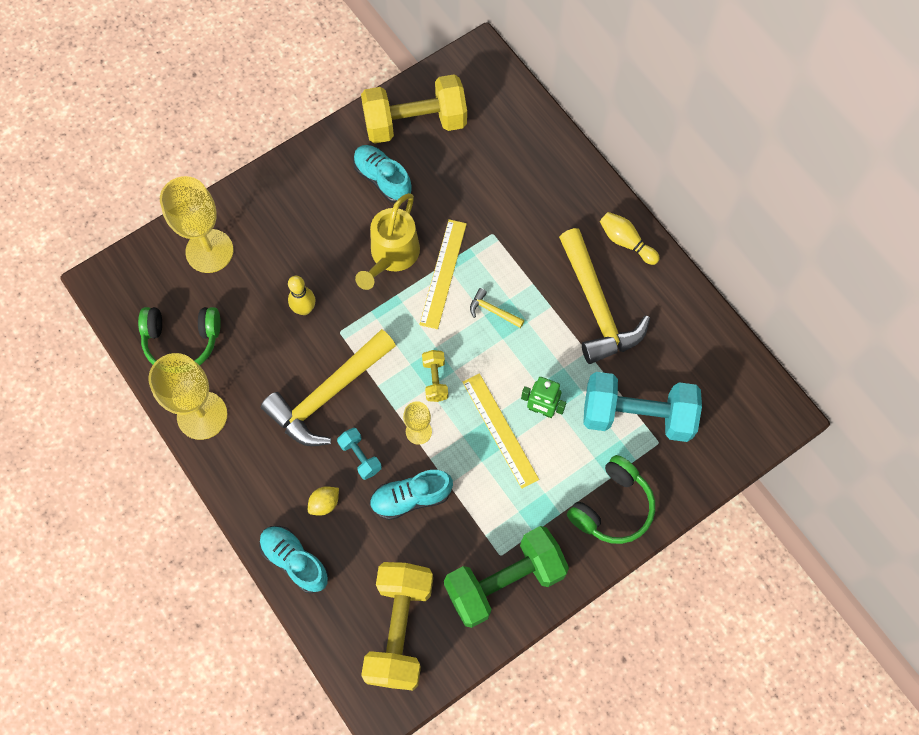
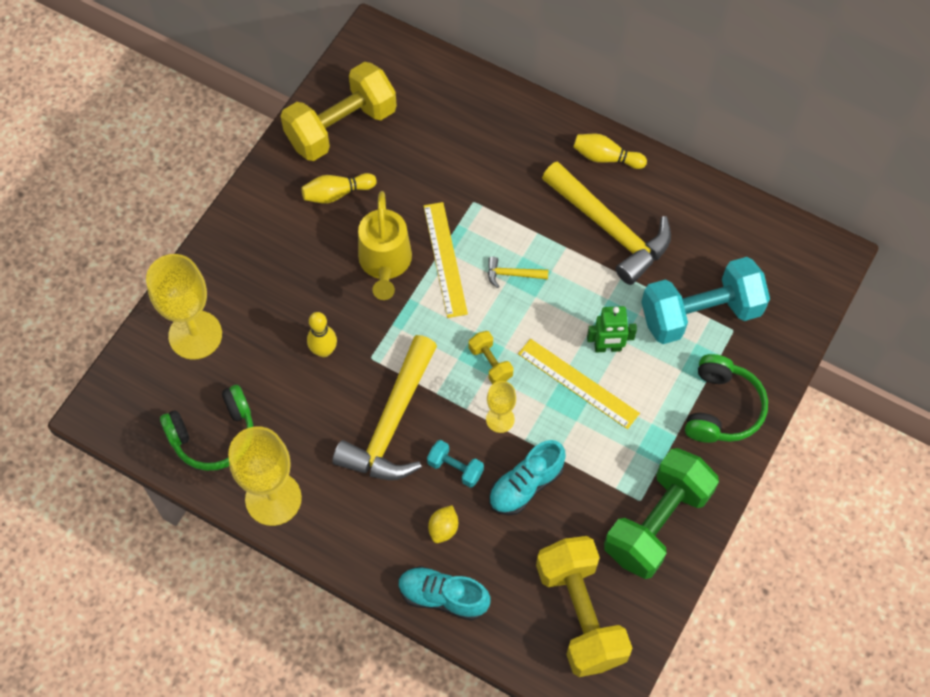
camera: 25 degrees left, 5 degrees down
(382, 179) = (337, 193): turquoise shoe -> yellow bowling pin

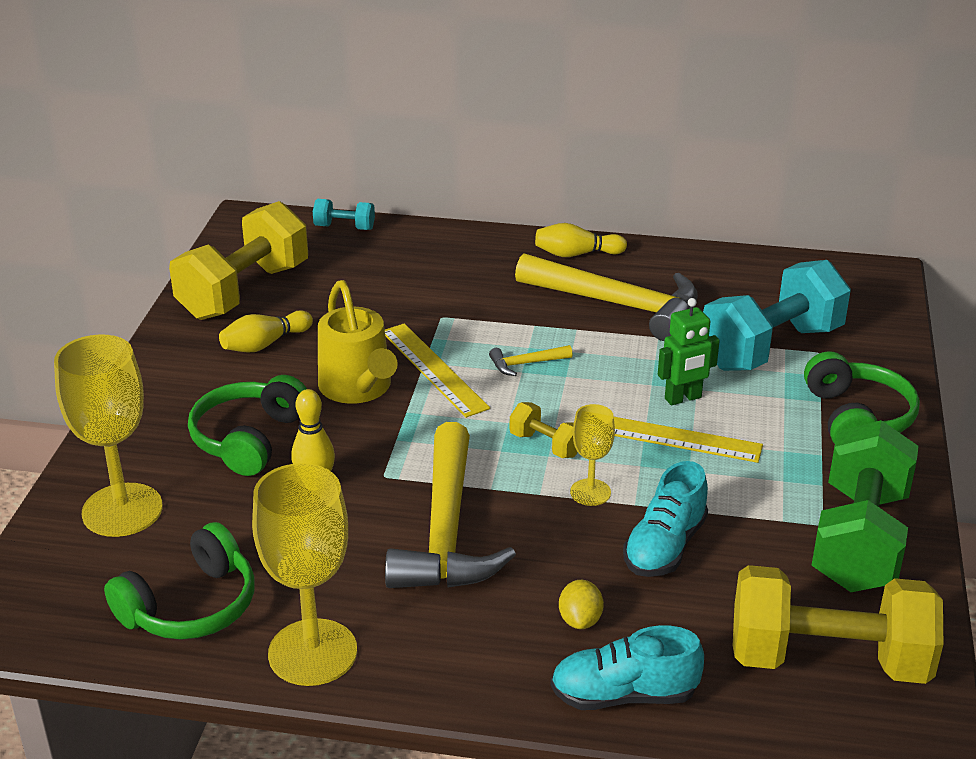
camera: 20 degrees left, 30 degrees down
(295, 292) = (249, 439): none -> green headphones
(455, 468) = (559, 554): turquoise dumbbell -> turquoise dumbbell (344, 227)
(580, 614) = (828, 660): yellow dumbbell -> yellow dumbbell turned 45 degrees counterclockwise

